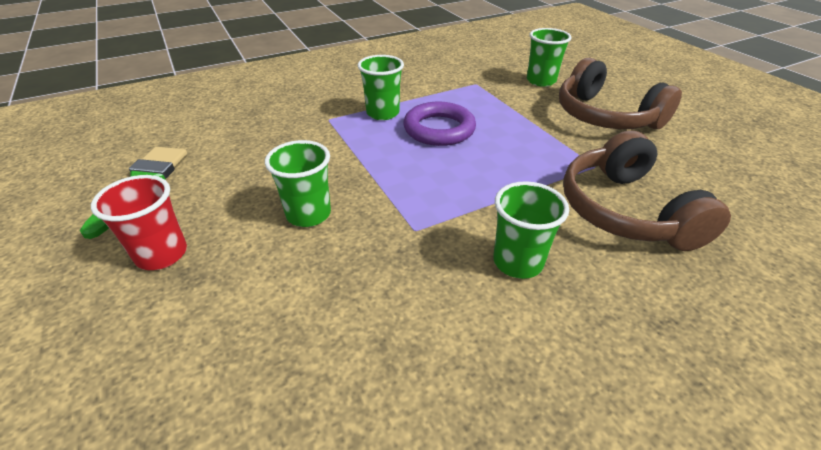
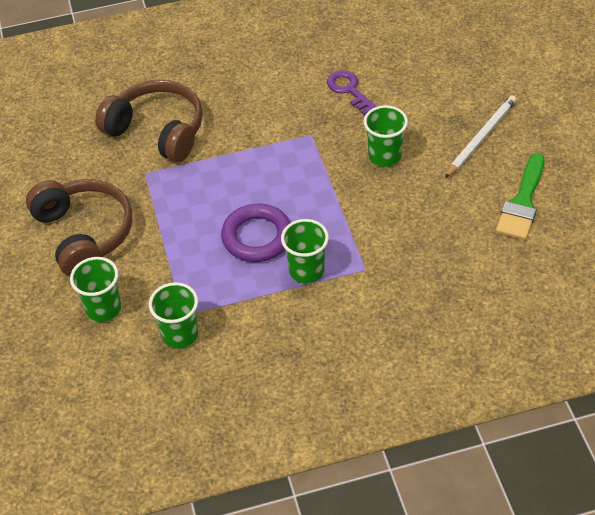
camera: 165 degrees left, 10 degrees up
(162, 254) = (481, 137): red cup -> white pencil
(371, 309) = (349, 90): none -> purple key
(517, 262) = (254, 105): green cup -> green cup (180, 334)
(625, 211) = (157, 130): brown headphones -> brown headphones turned 60 degrees counterclockwise

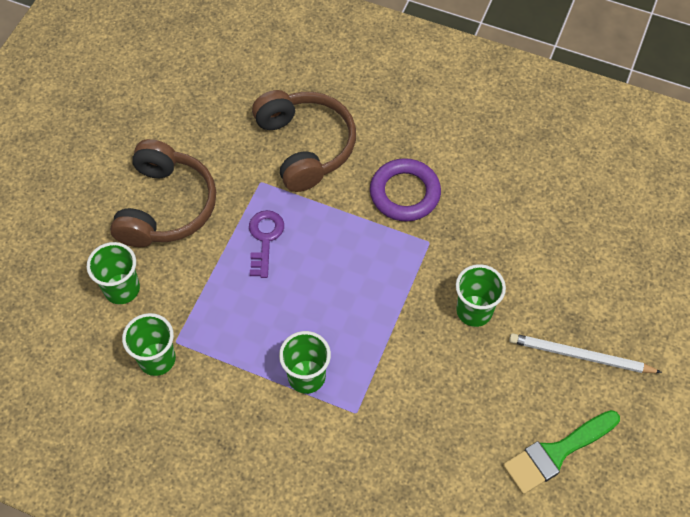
camera: 35 degrees right, 10 degrees up
(257, 237) = (295, 312): purple ring -> purple ring (405, 193)
(349, 90) = (503, 219): purple key -> purple key (265, 239)
(481, 137) = (580, 356): white pencil -> white pencil turned 150 degrees counterclockwise

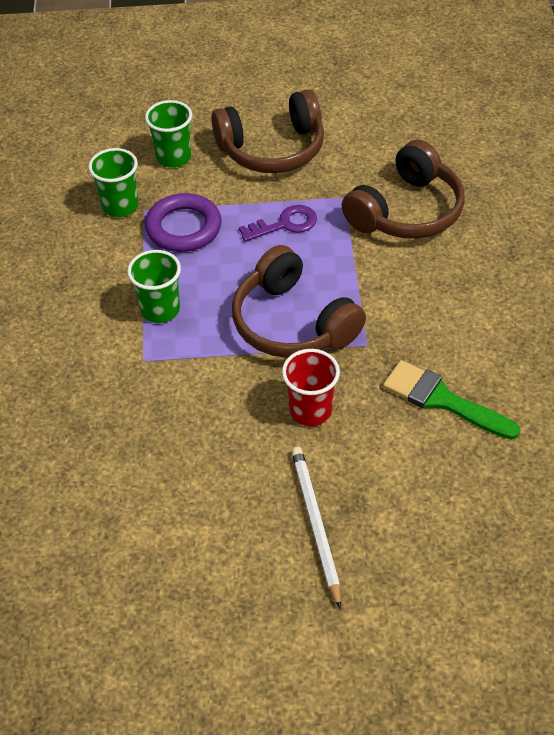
camera: 65 degrees right, 10 degrees down
(378, 283) = (292, 323): none -> brown headphones
(405, 193) = (409, 304): purple ring -> purple ring (183, 227)
(474, 311) = (310, 410): green cup -> red cup
(556, 453) = (187, 541): green brush -> green brush (442, 400)

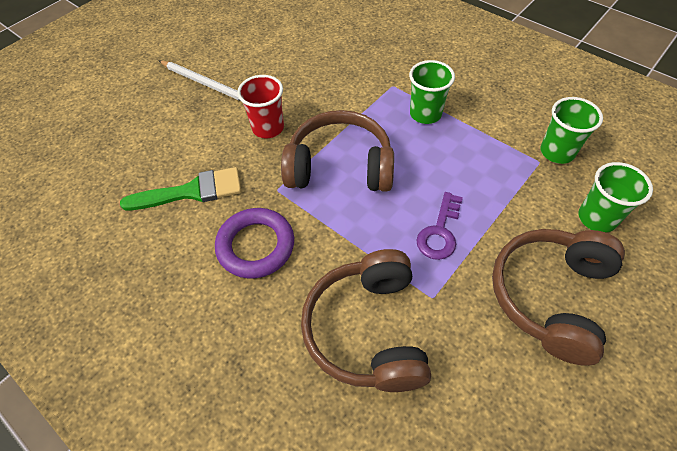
camera: 135 degrees right, 5 degrees up
(183, 227) = (496, 171): purple ring -> purple ring (256, 246)

